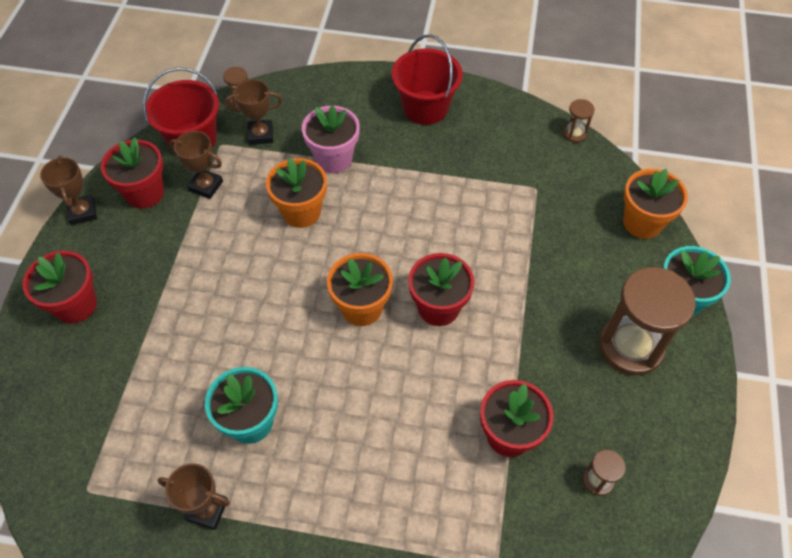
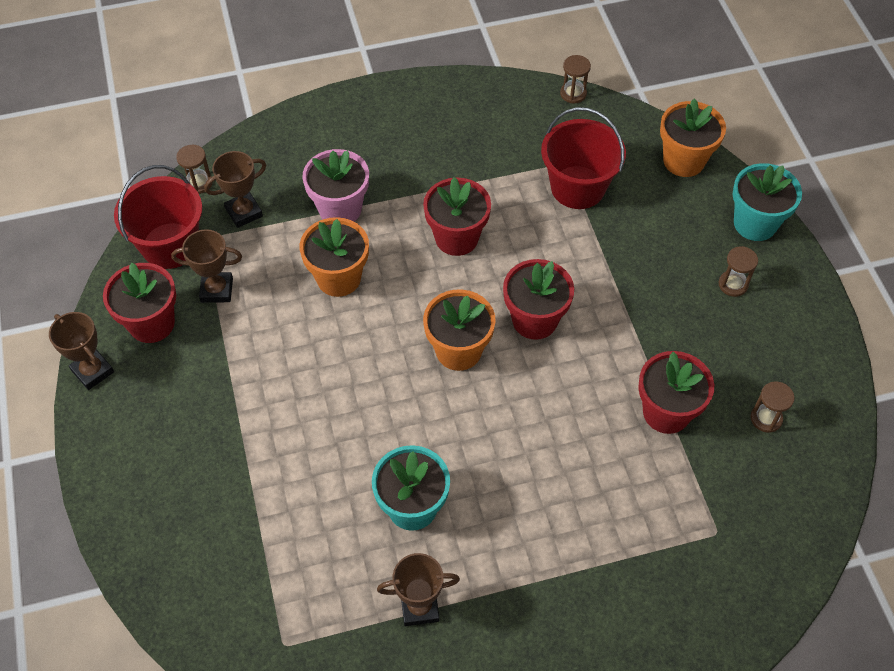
camera: 25 degrees left, 0 degrees up
(75, 305) = (150, 471): red flower pot -> red flower pot (456, 238)
(425, 108) = (406, 119): red bucket -> red bucket (577, 187)
(630, 346) = (733, 284): brown hourglass -> brown hourglass, size x0.44

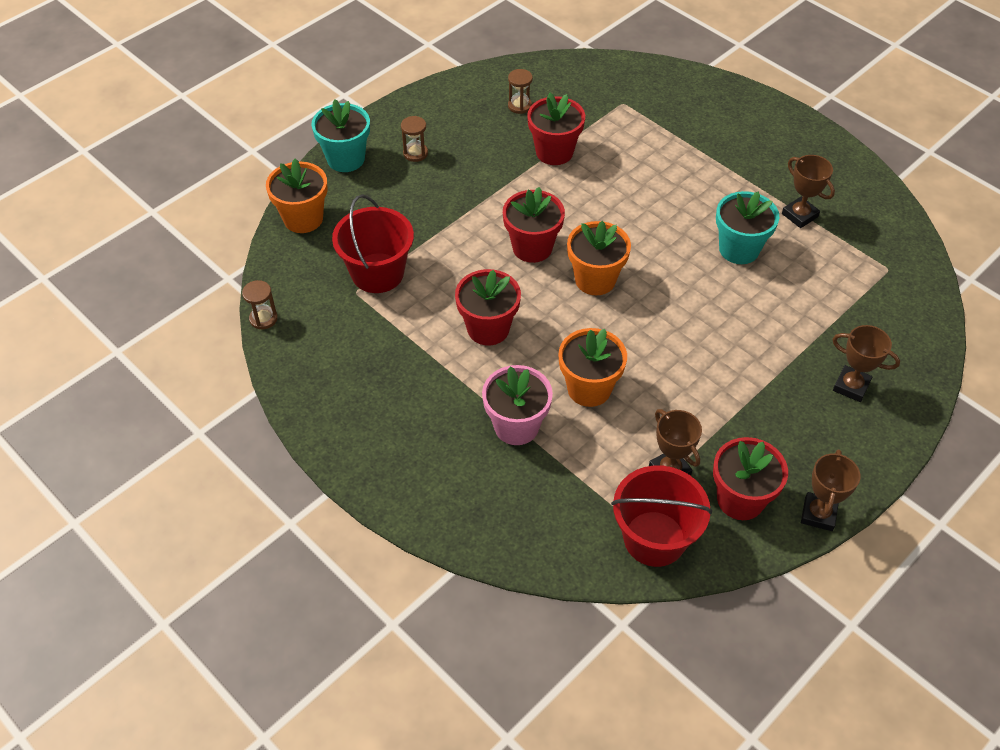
camera: 120 degrees left, 5 degrees down
(198, 183) = (568, 561): brown hourglass -> none
(244, 212) = (574, 500): brown trophy -> brown trophy (851, 386)

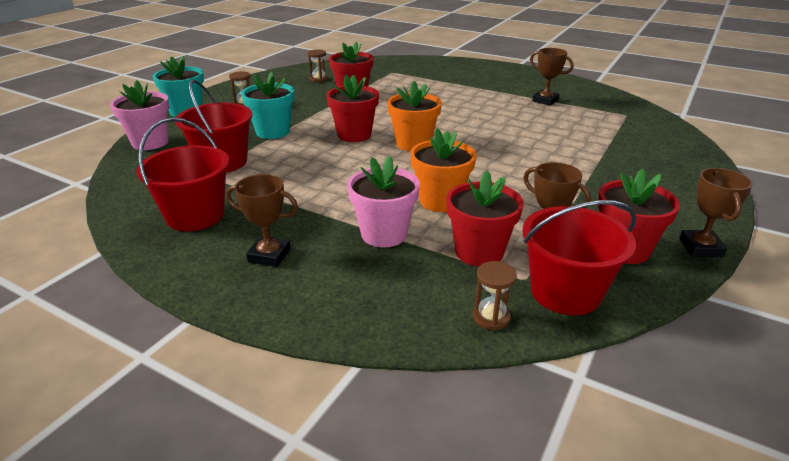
camera: 15 degrees left, 20 degrees down
(263, 318) = (110, 201): brown hourglass -> brown hourglass (491, 317)
(303, 219) = (150, 142): orange flower pot -> pink flower pot
(342, 359) = (195, 216): none -> red bucket
(488, 329) = (333, 179): red flower pot -> red flower pot (479, 252)
(739, 249) = (514, 118): turquoise flower pot -> turquoise flower pot (273, 132)
(851, 386) = (654, 170): brown trophy -> brown trophy (269, 255)

